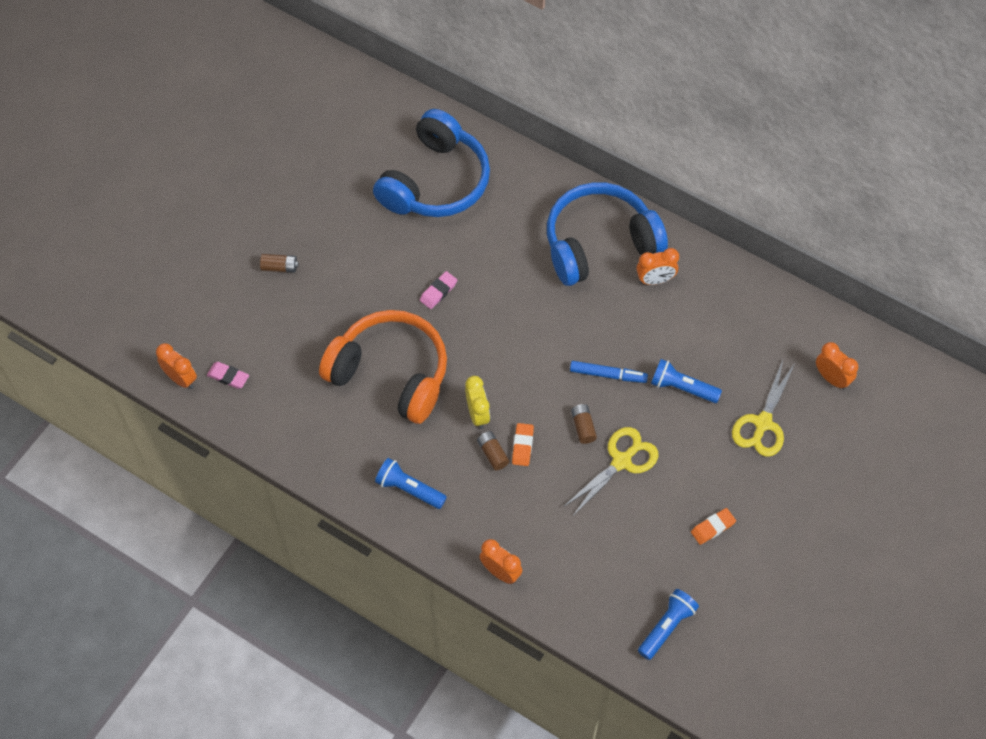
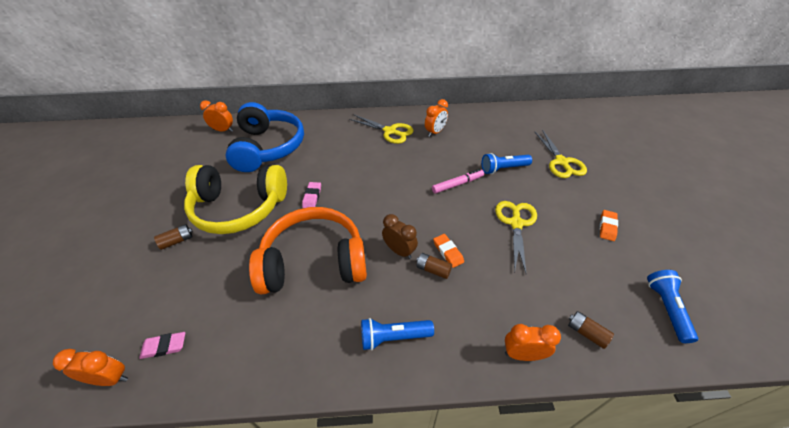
camera: 35 degrees left, 15 degrees down
(357, 260) = (239, 208): none -> yellow headphones
(477, 414) = (399, 251): yellow clock -> brown clock
(583, 427) = (473, 218): brown battery -> brown battery (586, 333)
(599, 243) = (390, 131): blue headphones -> yellow scissors
(608, 375) = (457, 184): blue marker -> pink marker
(831, 378) = (564, 128): orange clock -> orange clock (223, 130)

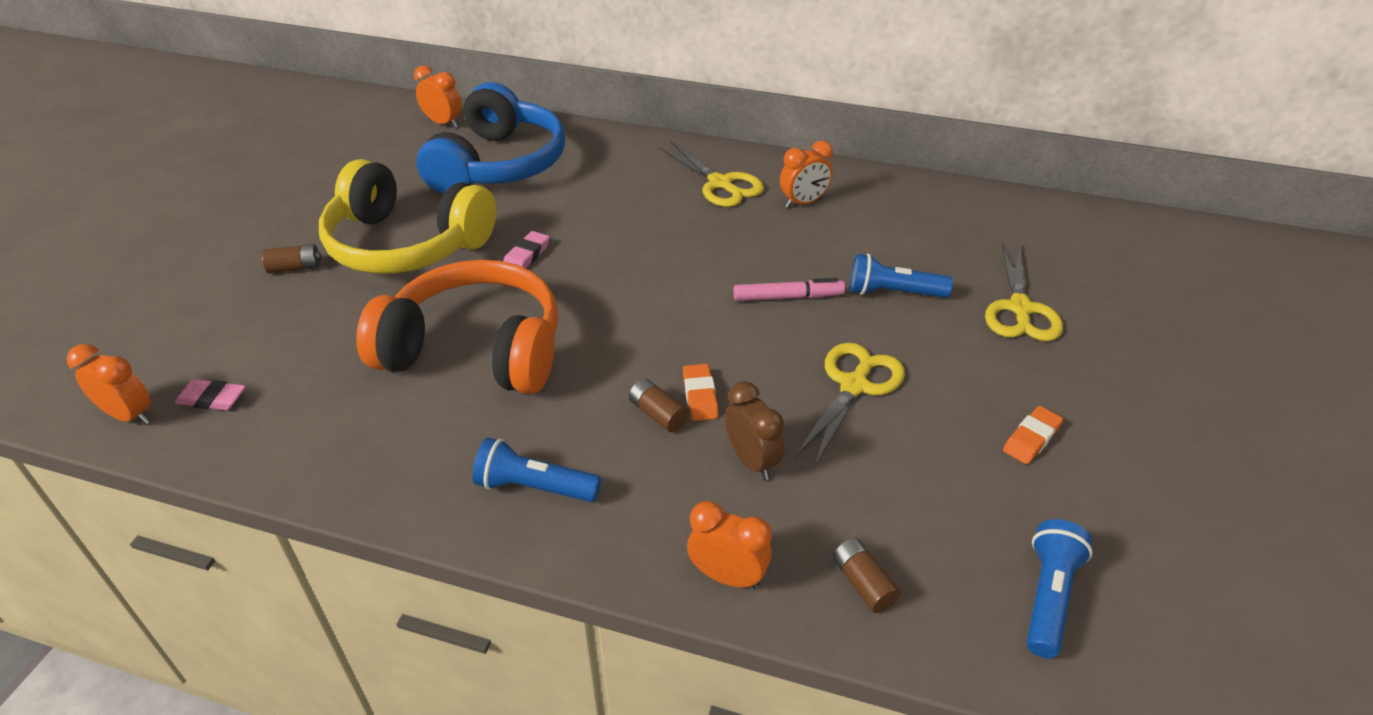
camera: 20 degrees right, 5 degrees down
(399, 251) = (619, 372): brown clock -> brown clock (752, 461)

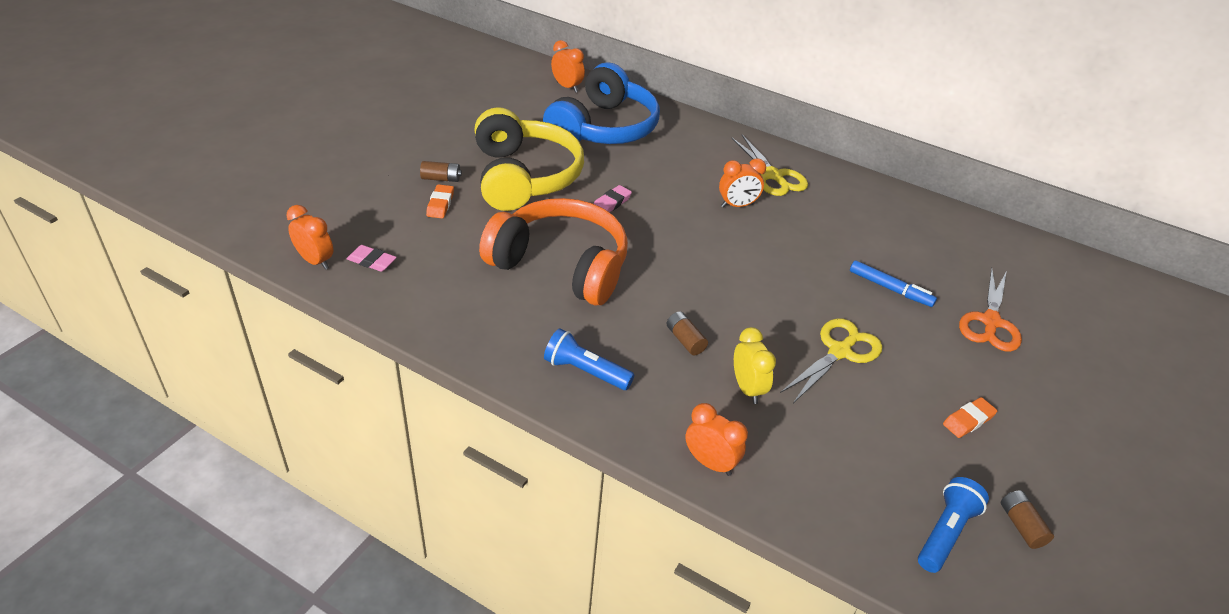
camera: 10 degrees right, 0 degrees up
(406, 244) = (524, 177): yellow headphones -> yellow headphones turned 135 degrees counterclockwise
(700, 396) = (720, 334): orange eraser -> orange eraser (440, 204)
(752, 461) = (747, 389): brown clock -> yellow clock
(788, 297) = (805, 275): pink marker -> none
(803, 203) = (837, 204): orange clock -> orange clock (737, 205)
(863, 583) = (808, 491): brown battery -> brown battery (1021, 525)
(893, 293) = (890, 288): blue flashlight -> blue marker
(1020, 309) = (990, 322): yellow scissors -> orange scissors

